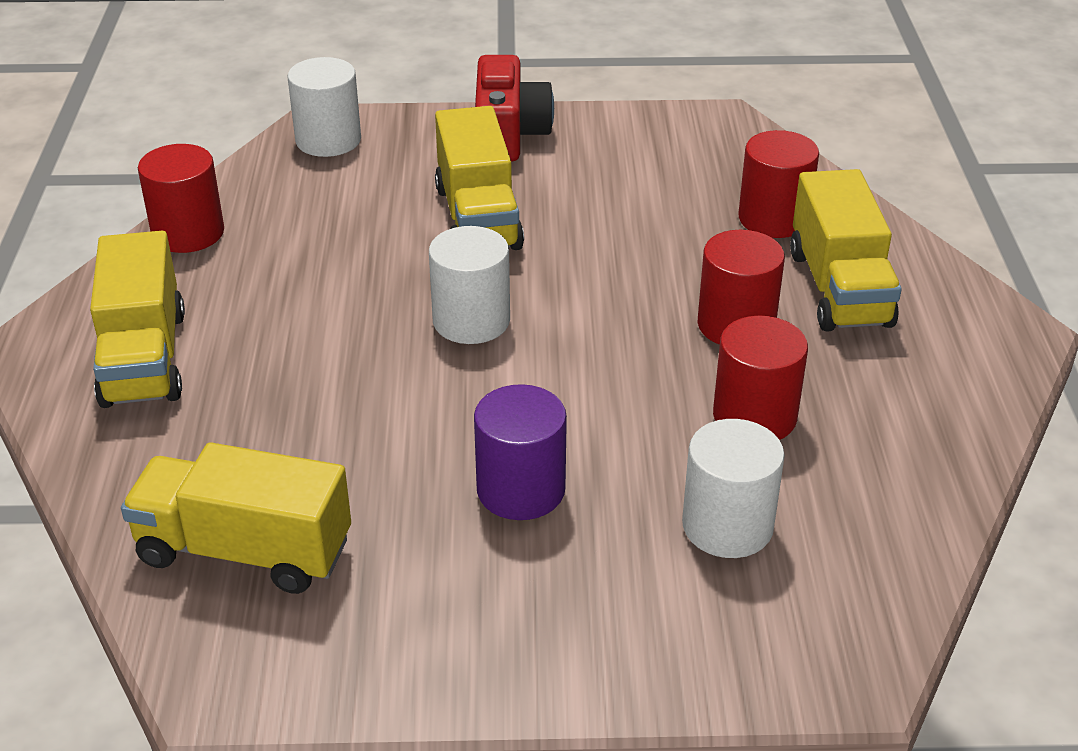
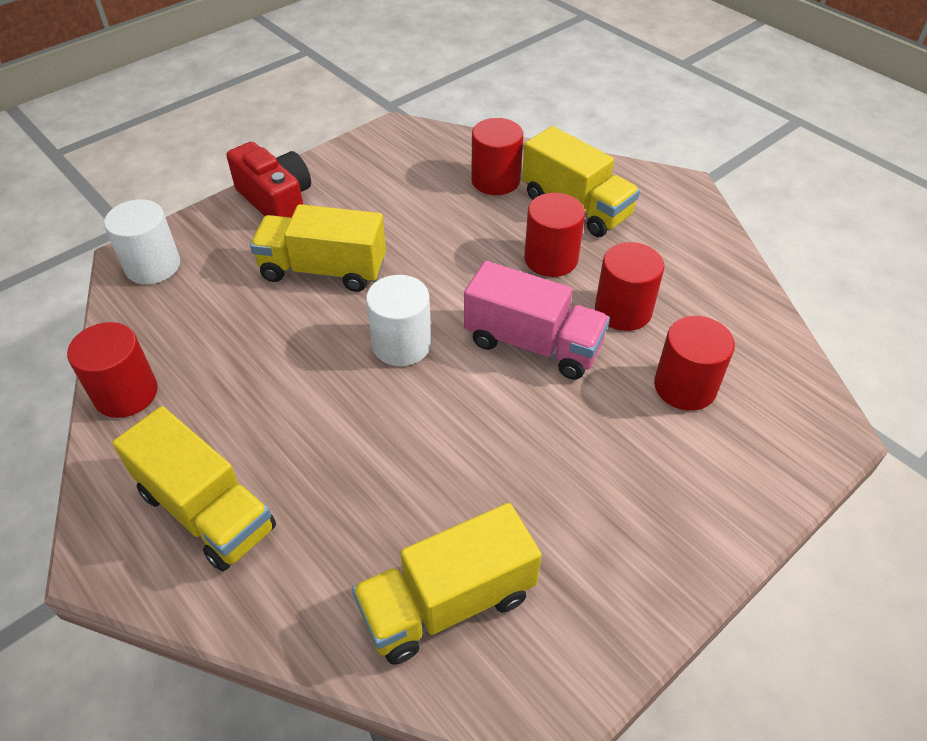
camera: 40 degrees left, 10 degrees up
(477, 217) = (323, 270): yellow truck -> yellow truck turned 150 degrees clockwise
(521, 490) = (559, 439): purple cylinder -> none
(606, 392) = (533, 344): none -> pink truck
(727, 526) = (685, 387): white cylinder -> red cylinder

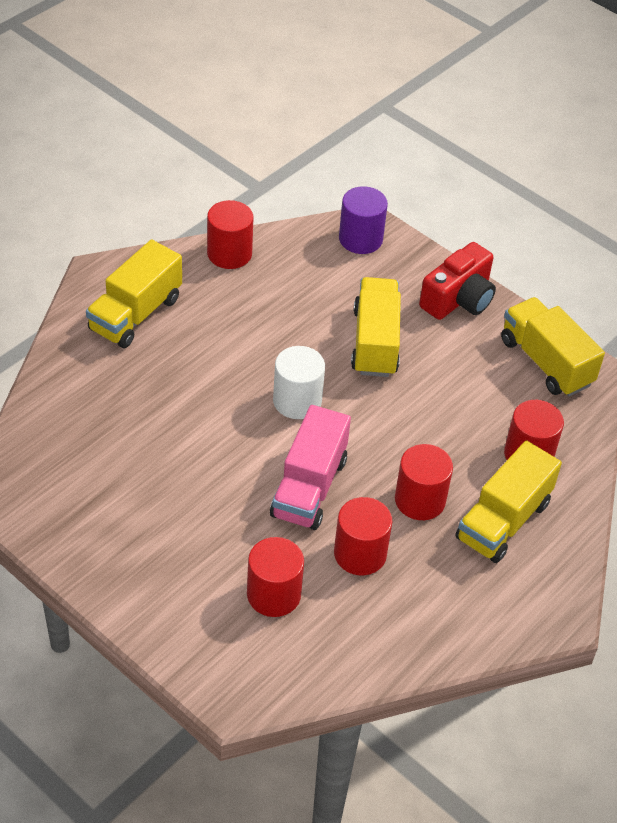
camera: 80 degrees right, 0 degrees up
(153, 266) = (360, 239): white cylinder -> purple cylinder
(447, 602) = (71, 444): yellow truck -> yellow truck (546, 362)

